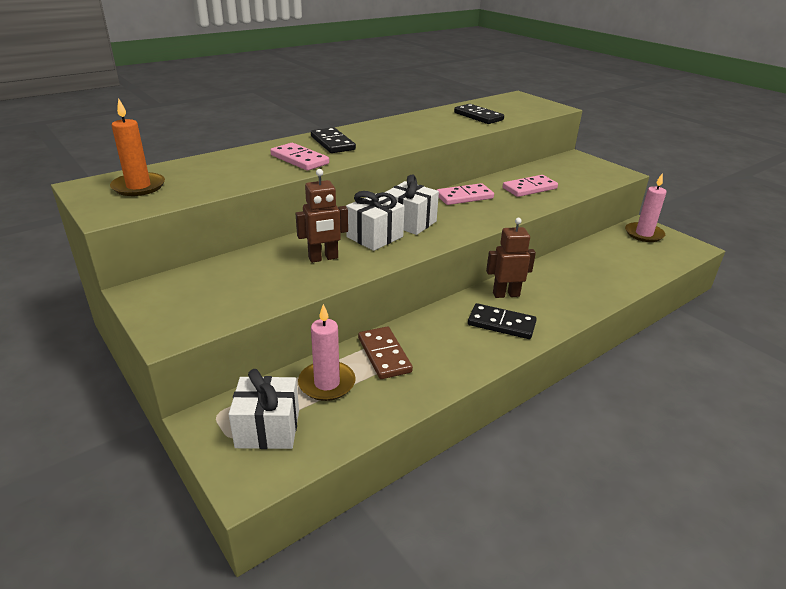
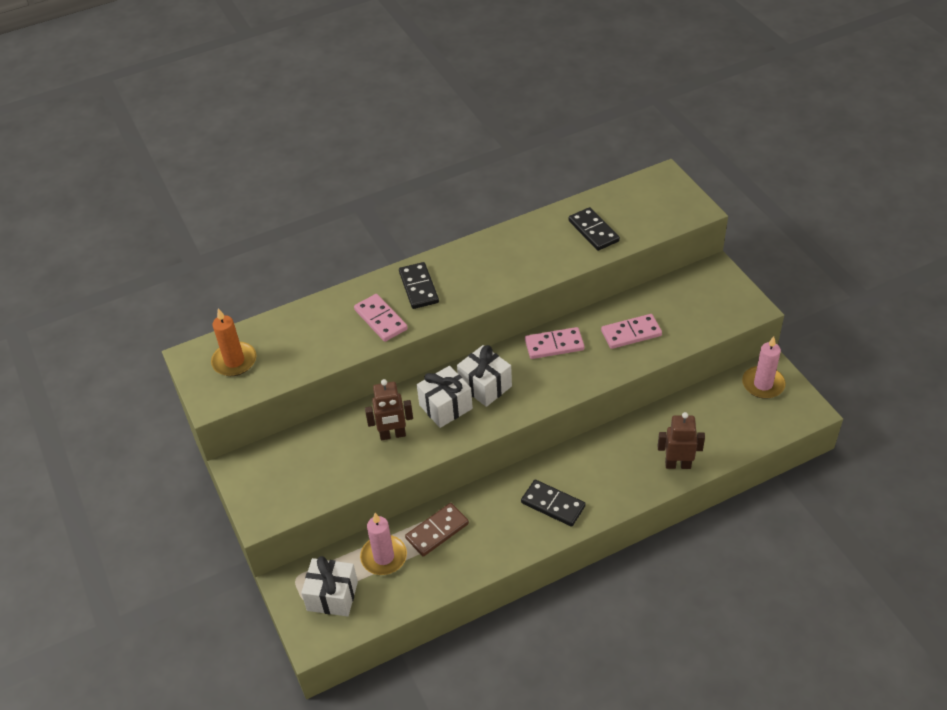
camera: 15 degrees right, 15 degrees up
(384, 355) = (437, 531): brown domino -> brown domino turned 60 degrees clockwise
(506, 294) = (571, 466): brown robot -> brown robot (678, 464)

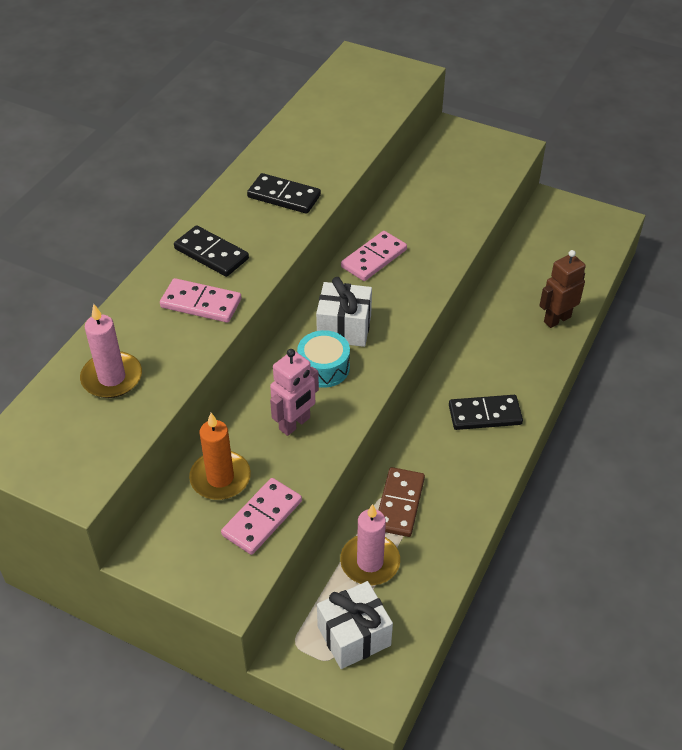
camera: 40 degrees left, 0 degrees up
(234, 361) = (65, 429): orange candle -> orange candle (220, 478)
(392, 435) = (295, 424): brown robot -> pink robot
(445, 407) = (323, 368): white gift -> turquoise drum
(593, 231) = (338, 128): black domino -> black domino (284, 196)
(631, 333) = (434, 215): pink domino -> pink domino (262, 518)
(763, 384) = (558, 217): pink candle -> pink candle (112, 378)

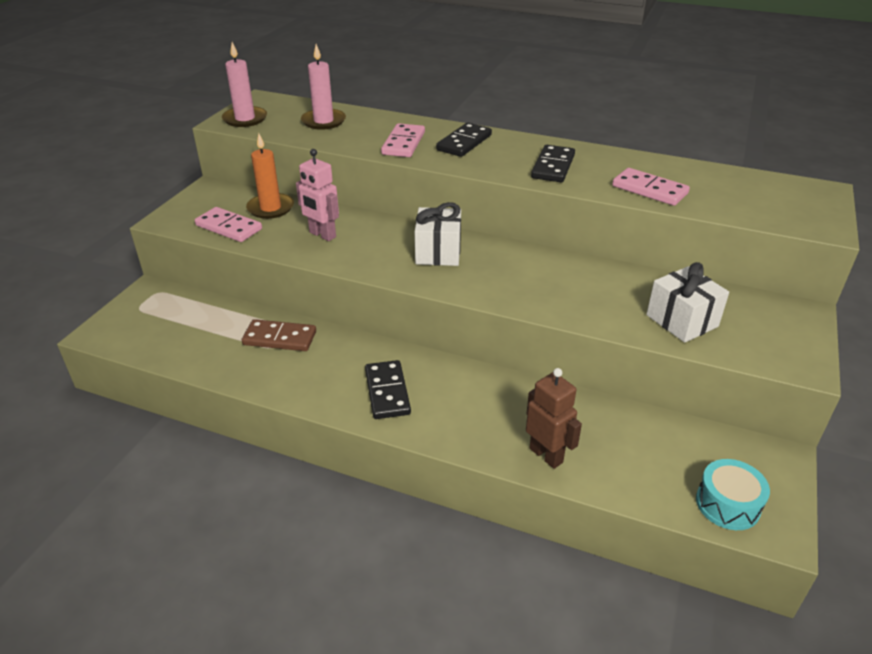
camera: 85 degrees right, 10 degrees down
(323, 368) = (387, 245): turquoise drum -> turquoise drum (727, 504)
(354, 636) = (155, 319): white gift -> white gift (682, 321)
(370, 562) = (222, 324): pink candle -> pink candle (245, 119)
(374, 258) = (540, 264): pink domino -> pink domino (649, 190)

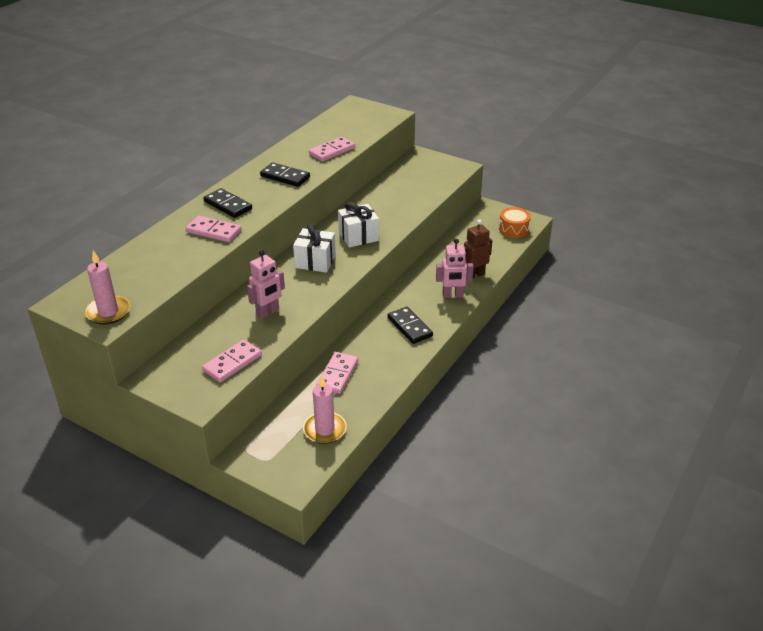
camera: 80 degrees left, 0 degrees up
(270, 208) = (209, 339): orange candle -> none
(280, 338) = (337, 374): brown domino -> pink domino
(323, 121) = (144, 267): pink candle -> pink candle (324, 430)
(387, 392) = (410, 327): black domino -> black domino turned 60 degrees clockwise
(478, 432) = (452, 295): none -> pink robot
(682, 321) = (417, 189): white gift -> white gift (358, 236)
(727, 504) = (513, 229): turquoise drum -> orange drum

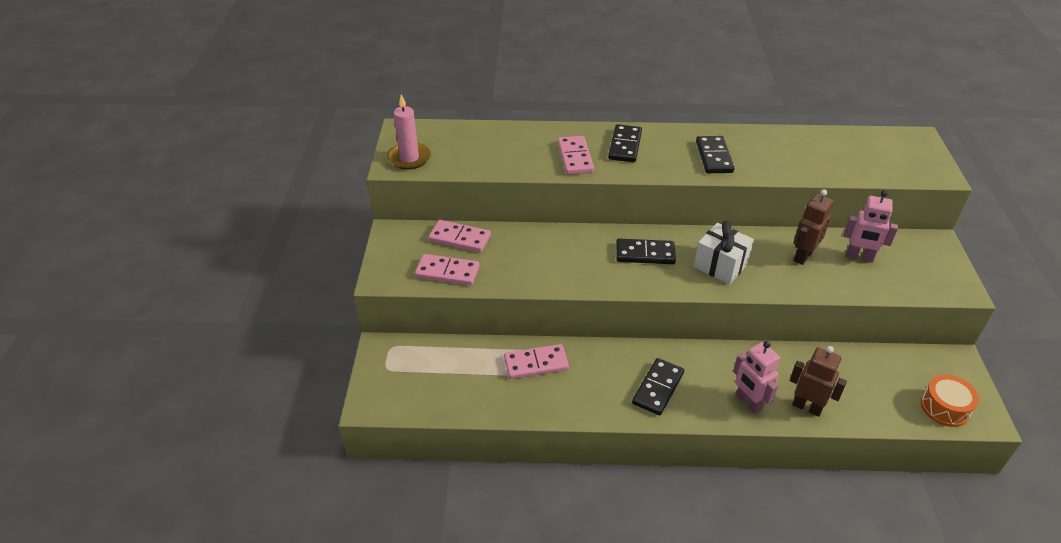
camera: 60 degrees right, 5 degrees up
(268, 312) = (536, 260): pink robot -> pink robot (859, 257)
(315, 261) = (645, 254): white gift -> black domino
(324, 430) = (452, 391): pink candle -> none
(332, 151) = (801, 165): pink domino -> pink domino (460, 238)
(383, 203) = (802, 256): none -> brown robot

